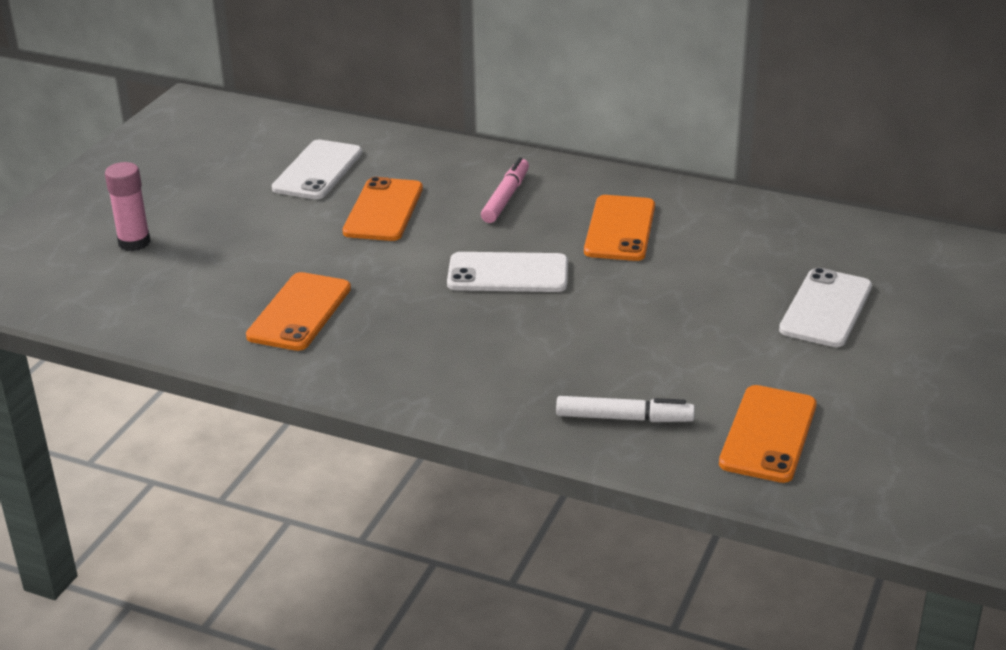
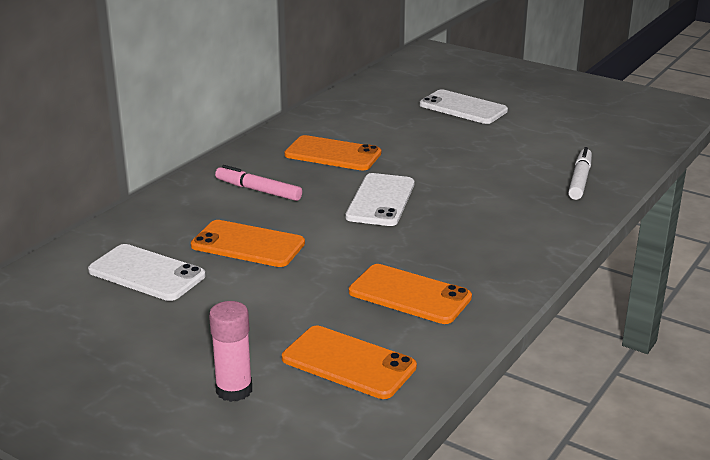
camera: 80 degrees left, 5 degrees down
(768, 434) = (599, 141): orange phone -> orange phone (348, 363)

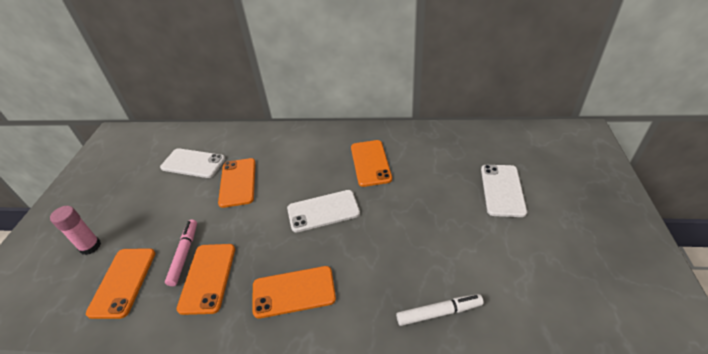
camera: 65 degrees right, 15 degrees up
(147, 273) = (193, 163): white phone -> white phone turned 75 degrees counterclockwise
(258, 190) = (302, 157): pink marker -> pink marker (184, 254)
(487, 244) = (293, 292): none -> orange phone

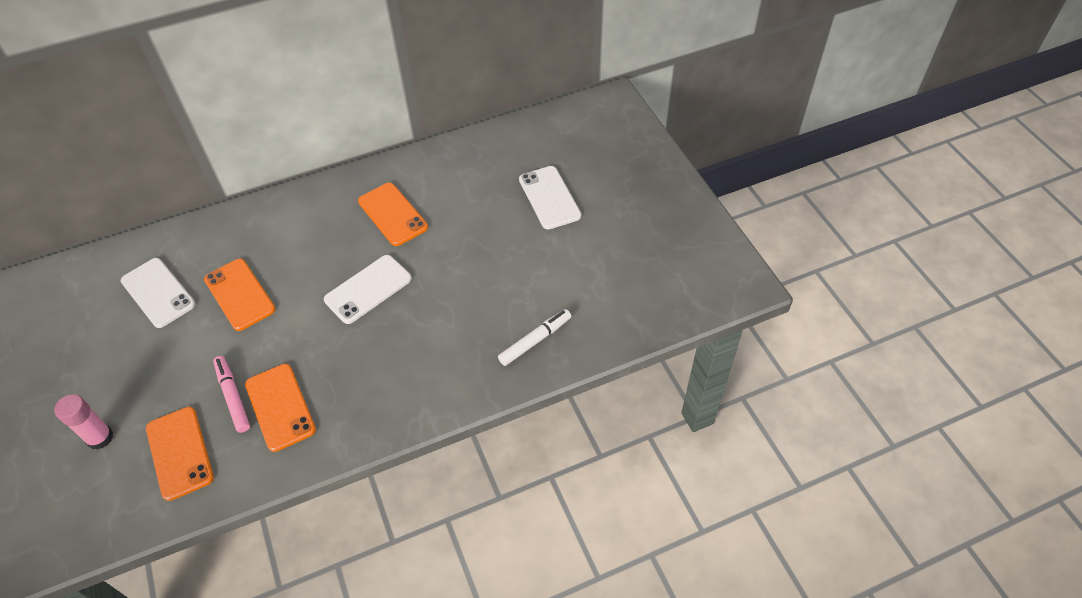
camera: 30 degrees left, 10 degrees up
(193, 163) = (158, 293): white phone -> white phone turned 60 degrees clockwise
(293, 292) = (385, 381): orange phone -> none

